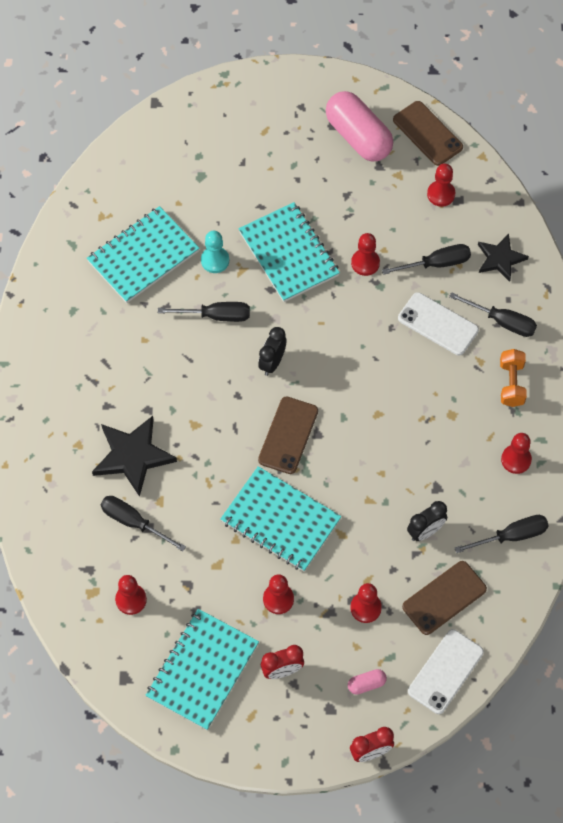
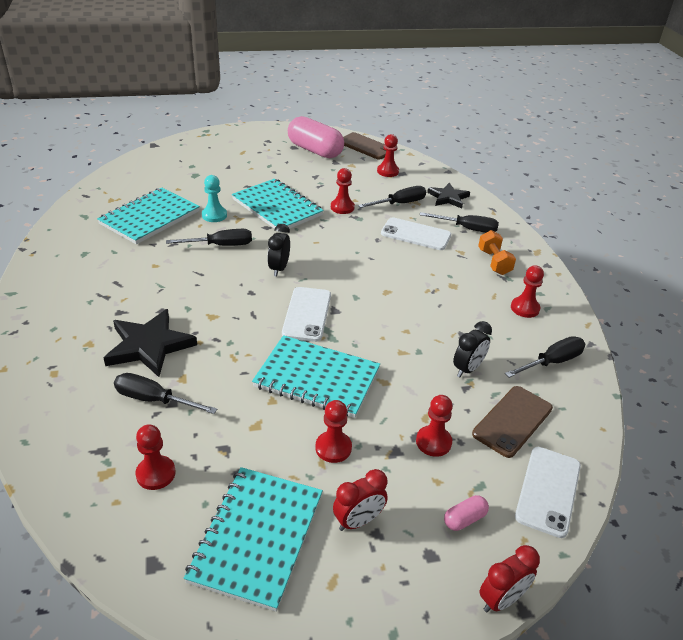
camera: 15 degrees left, 25 degrees down
(288, 435) = (307, 314): brown phone -> white phone

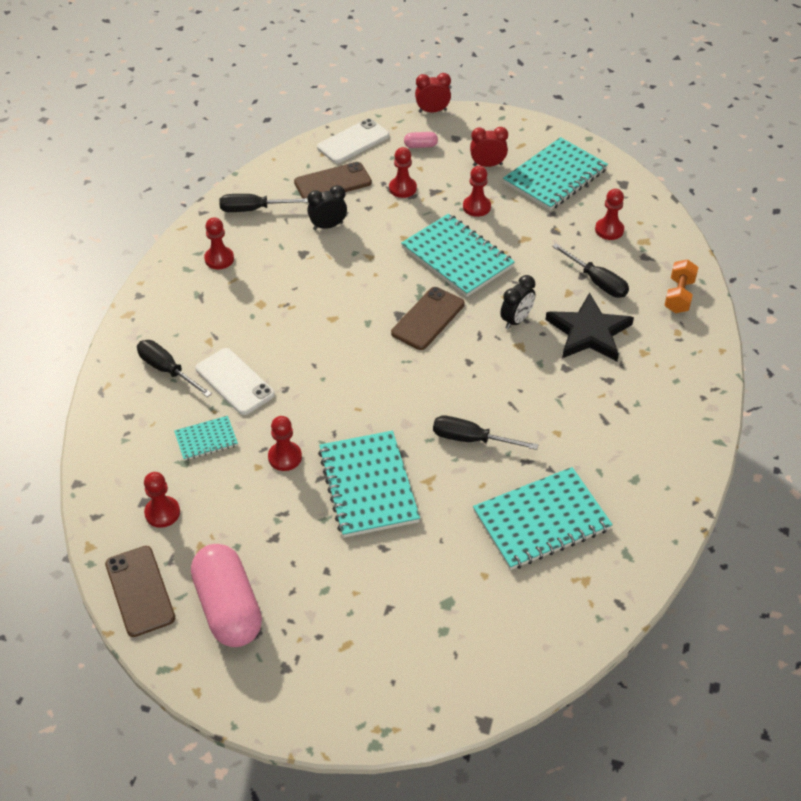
camera: 150 degrees left, 10 degrees up
(214, 215) = (456, 497): turquoise pawn -> none
(279, 269) = (423, 383): black clock -> black clock (516, 320)
(307, 314) = (428, 318): white phone -> brown phone
(400, 203) = (206, 439): black screwdriver -> turquoise notebook
(448, 198) = (134, 429): black star -> none
(494, 262) = (189, 316): orange dumbbell -> orange dumbbell (679, 296)

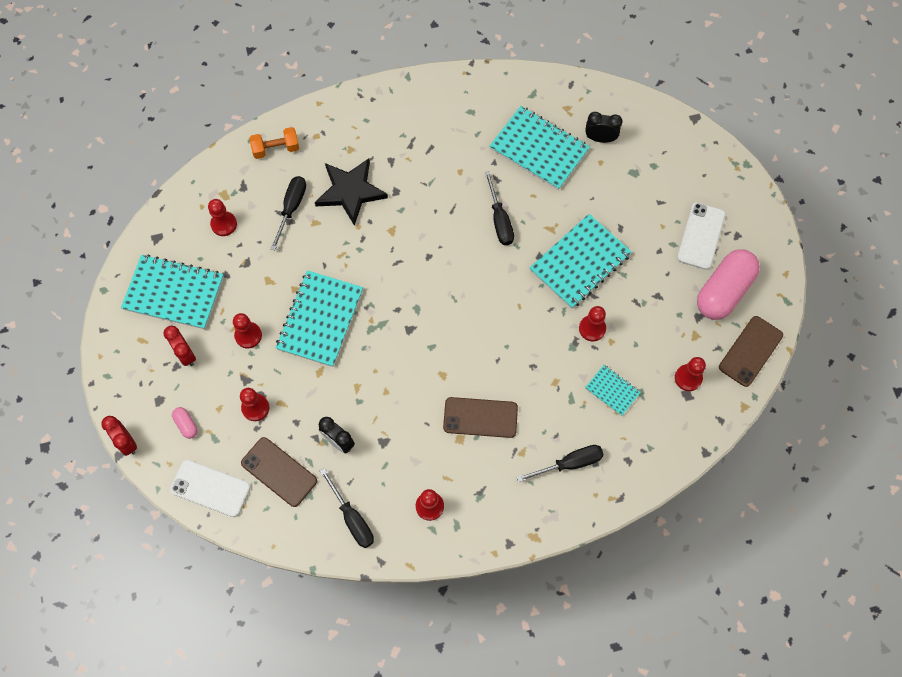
camera: 120 degrees left, 20 degrees up
(167, 370) = (569, 463): black screwdriver -> black screwdriver turned 120 degrees counterclockwise
(234, 382) = (549, 406): white phone -> white phone (701, 236)
(428, 318) = (401, 306): brown phone -> brown phone (480, 417)
(516, 320) = (366, 245): black clock -> black clock (600, 138)

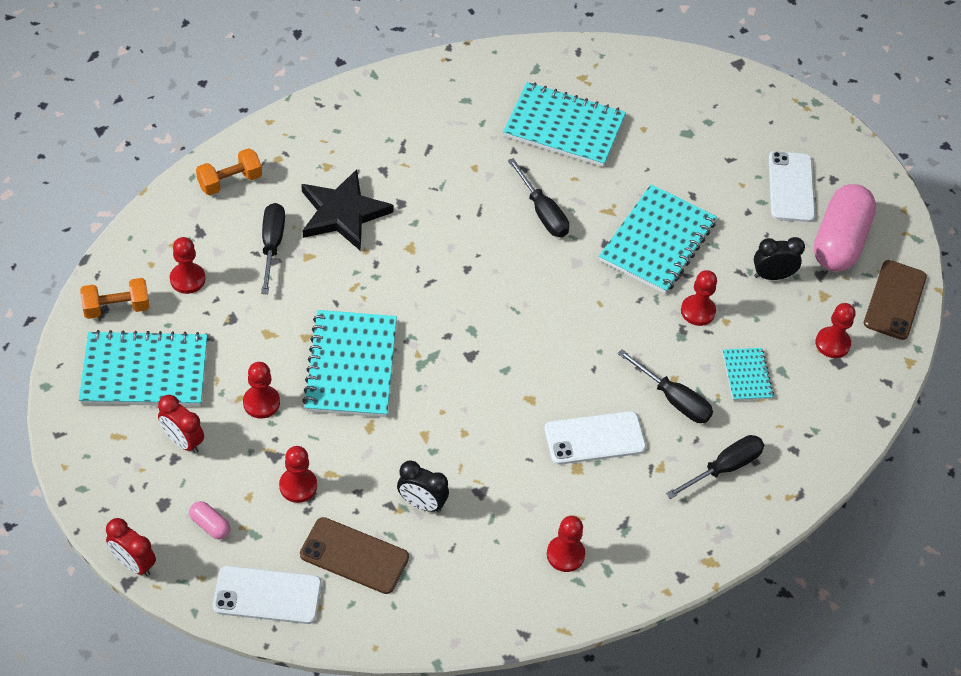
camera: 20 degrees left, 15 degrees down
(168, 237) = (116, 307): none -> orange dumbbell
(352, 518) = (470, 591): black screwdriver -> black screwdriver (673, 399)
(480, 417) = (595, 438): brown phone -> white phone
(600, 138) = (634, 103): black clock -> black clock (772, 276)
(612, 391) = (747, 375): turquoise notebook -> turquoise notebook turned 60 degrees clockwise

